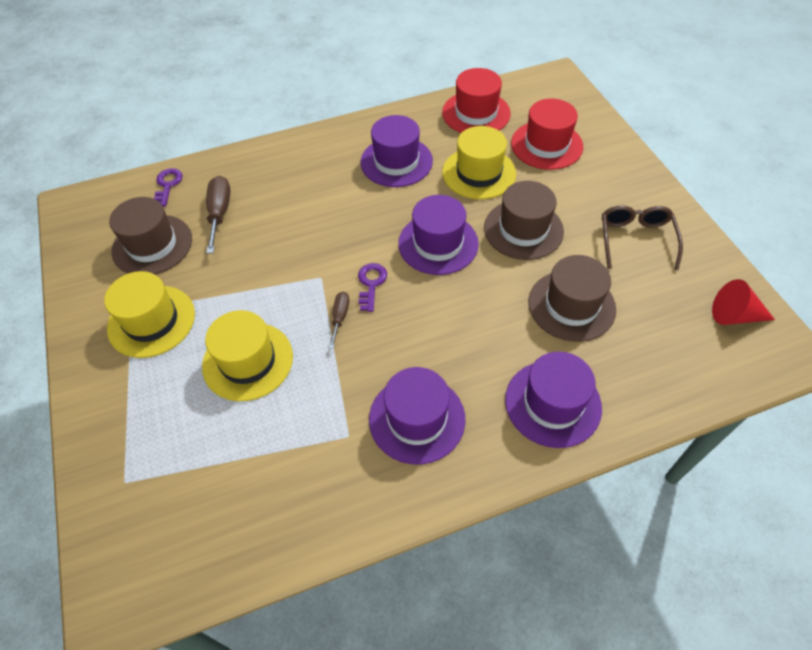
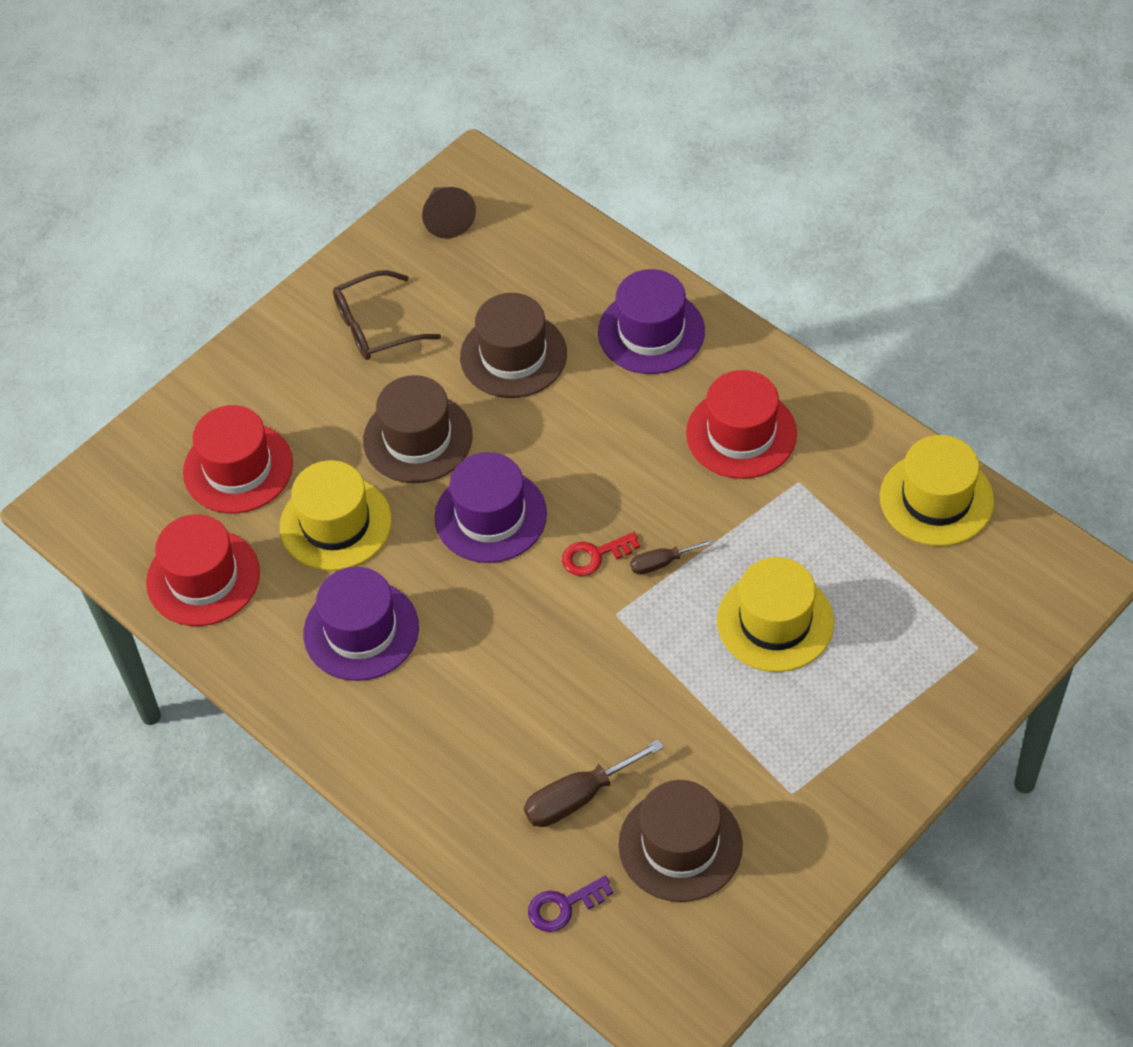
camera: 115 degrees left, 0 degrees up
(151, 321) = (790, 759): yellow hat -> yellow hat (936, 499)
(371, 284) = (594, 556): purple key -> red key
(417, 419) = (741, 433): purple hat -> red hat
(734, 316) = (447, 219): red cone -> brown cone

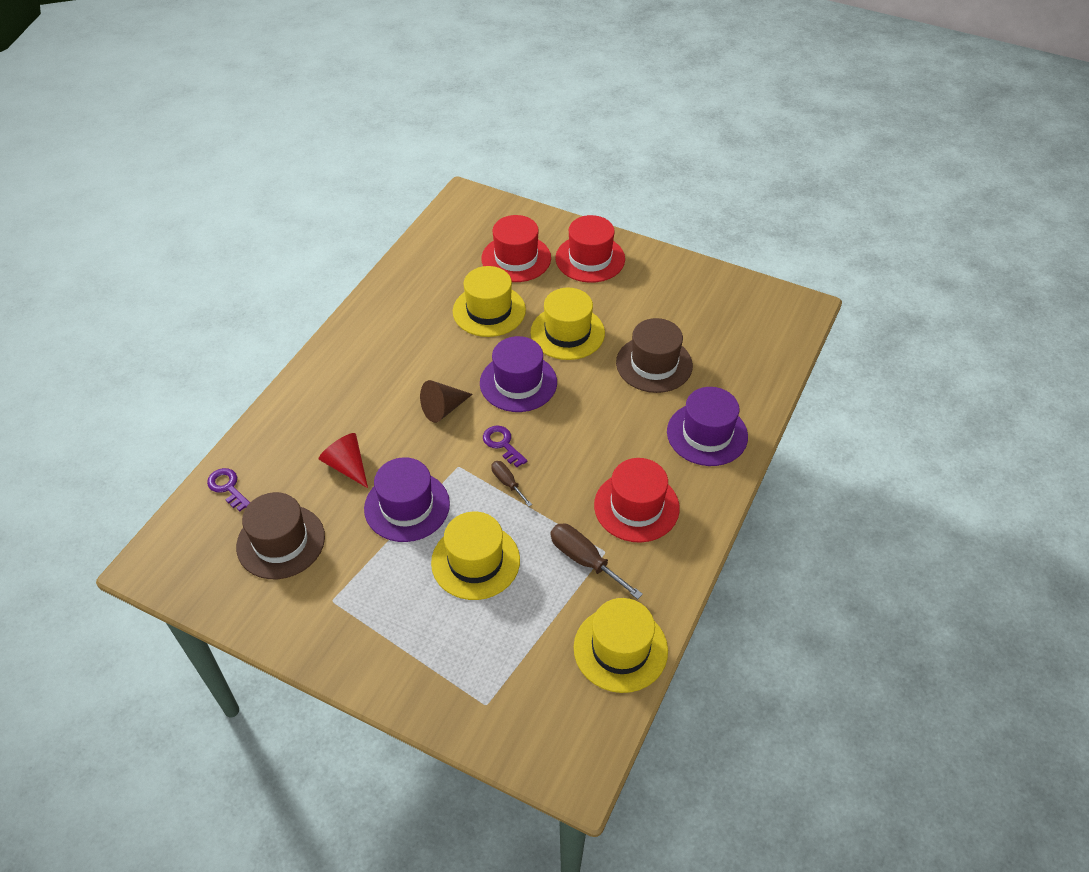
camera: 70 degrees right, 5 degrees down
(203, 578) = (433, 264): red hat -> red hat (590, 259)
(361, 630) = (413, 341): purple hat -> purple hat (407, 506)
(377, 326) = (649, 292): brown glasses -> none
(417, 438) = (567, 333): brown hat -> yellow hat
(447, 219) = (754, 304): brown cone -> brown cone (443, 409)
(572, 748) = (347, 466): none -> red cone
(578, 797) = (309, 477): brown screwdriver -> brown screwdriver (584, 560)
(594, 556) = (502, 444): red key -> purple key

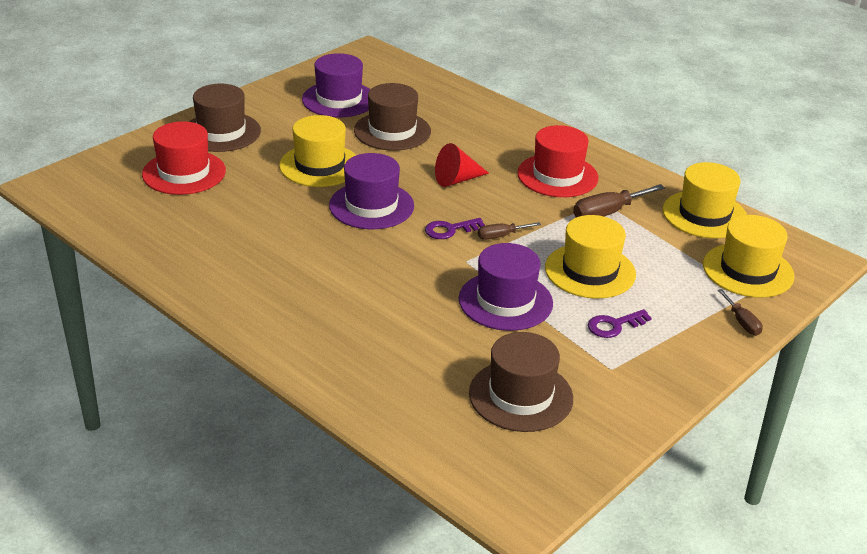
camera: 75 degrees left, 15 degrees down
(227, 487) = (421, 430): purple key -> purple key (614, 325)
(347, 466) = (431, 333): red cone -> red cone (457, 180)
(432, 702) = (742, 322): none -> brown screwdriver
(443, 409) = (382, 256): brown cone -> none
(489, 311) = (253, 203): yellow hat -> yellow hat (748, 270)
(590, 259) = (221, 132): red hat -> brown hat
(707, 434) = (490, 126): purple hat -> purple hat (339, 99)

